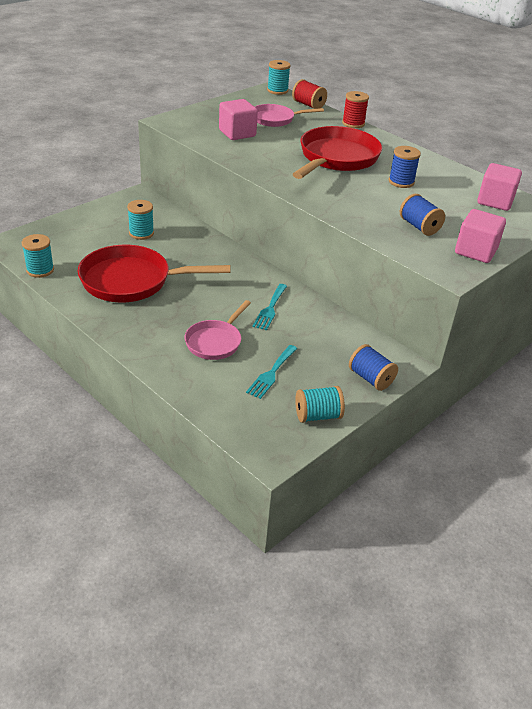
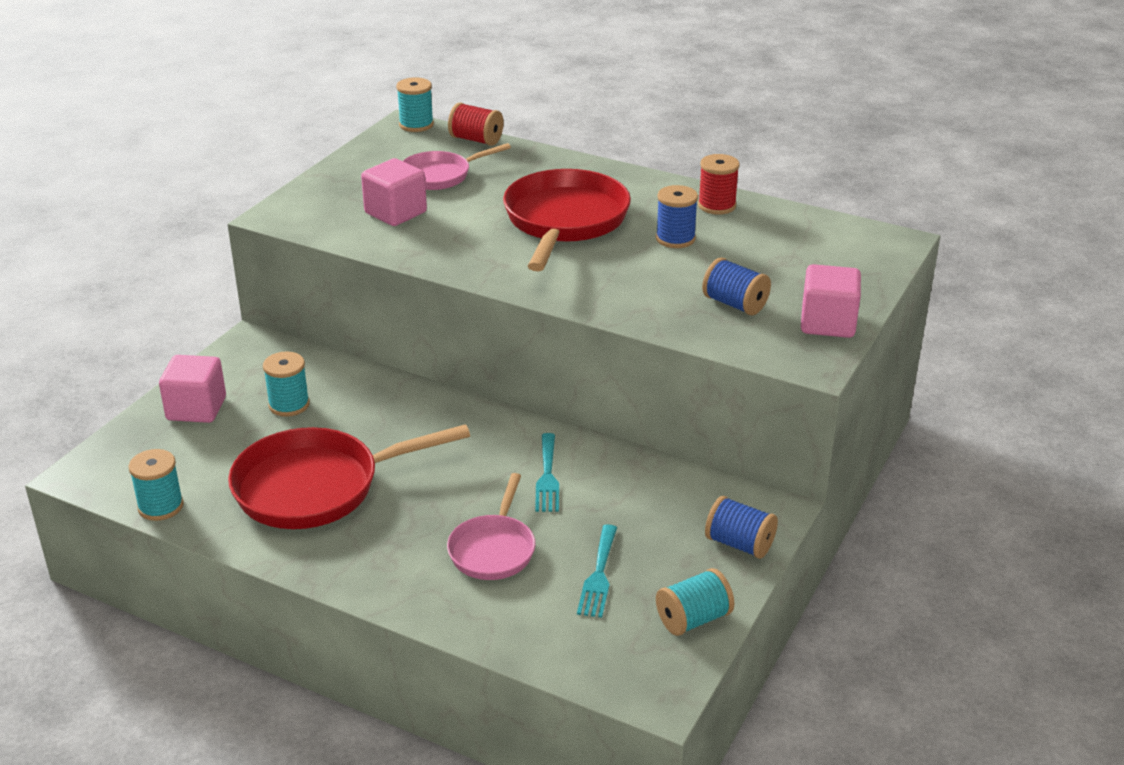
camera: 15 degrees left, 5 degrees down
(353, 123) = (559, 157): red spool -> red spool (717, 206)
(495, 201) = (817, 239): pink cube -> pink cube (196, 409)

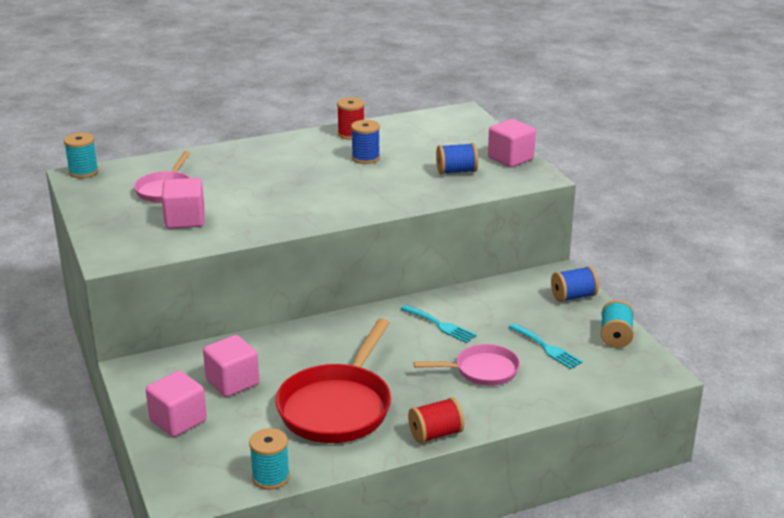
camera: 50 degrees left, 5 degrees down
(289, 405) = (232, 382): turquoise spool -> pink cube
(476, 140) = (143, 163): red spool -> red spool (435, 434)
(493, 549) = (482, 370): pink pan -> pink pan turned 60 degrees counterclockwise
(565, 221) = (292, 177): red pan -> none

